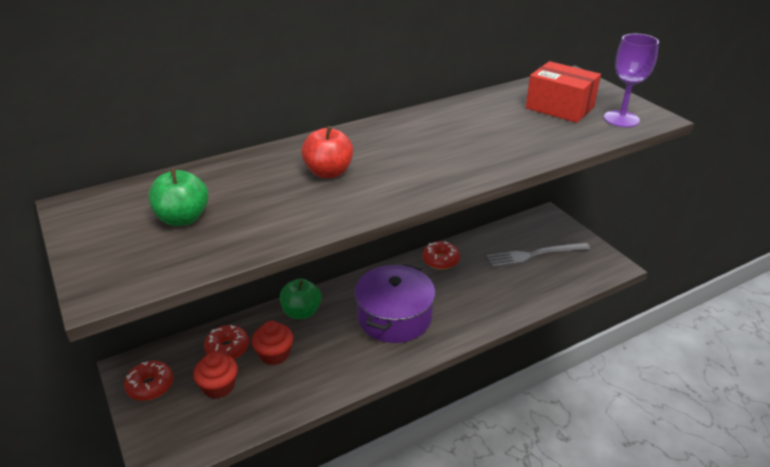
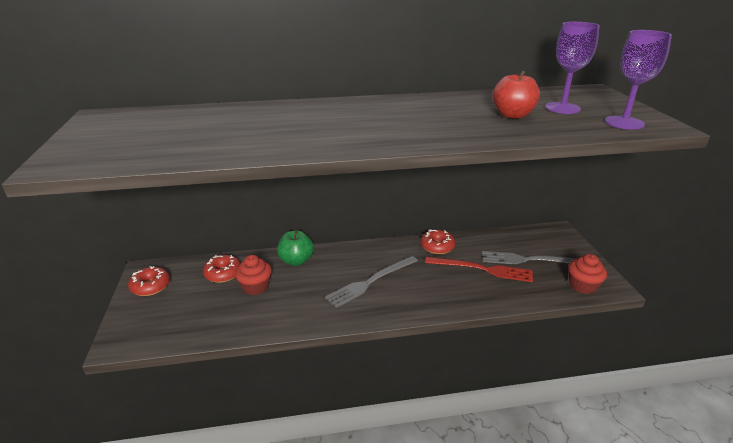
camera: 20 degrees right, 5 degrees down
(183, 218) = (163, 133): green apple -> none
(219, 386) = (198, 300): red cupcake -> red cupcake (582, 286)
(328, 172) = (306, 122): red apple -> red apple (512, 115)
(394, 317) = (371, 282): purple pot -> grey fork
(496, 275) = (482, 269): none -> red fork
(559, 108) = (562, 108): red box -> purple goblet

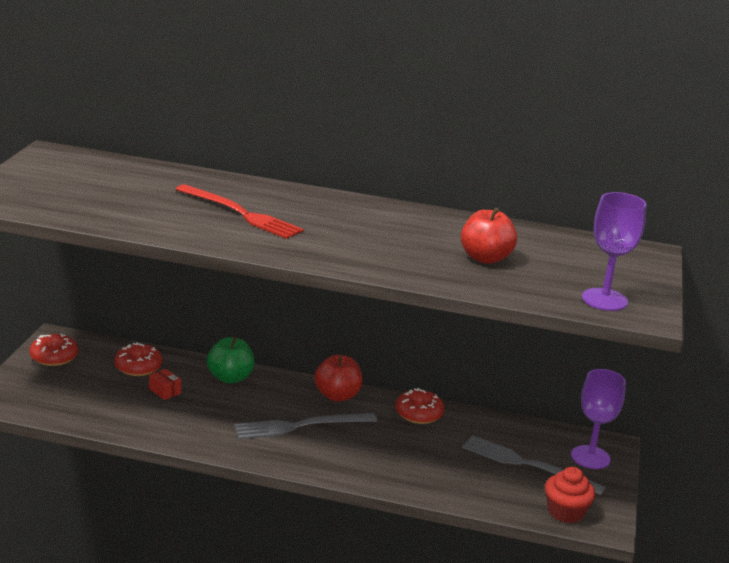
camera: 20 degrees right, 5 degrees down
(255, 287) = (165, 391): red cupcake -> red box
(377, 251) = (337, 396): none -> red apple
(482, 269) = (452, 455): red fork -> red fork (241, 213)
(562, 108) = (562, 264): purple goblet -> purple goblet (590, 457)

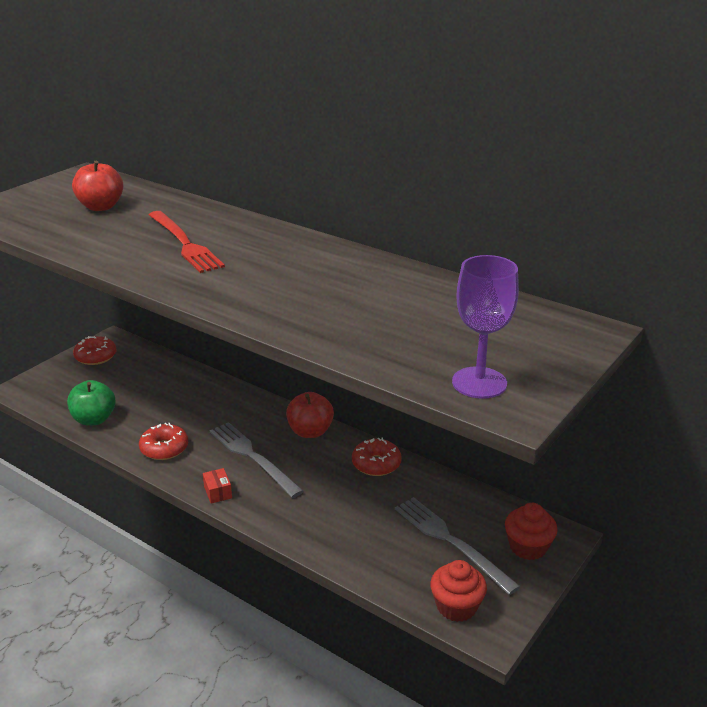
camera: 25 degrees right, 5 degrees up
(138, 367) = (156, 376): red donut -> red donut (164, 448)
(165, 391) = (160, 402): red box -> red box (218, 492)
(230, 378) = (226, 398): green apple -> green apple (94, 419)
(300, 426) = (252, 457): grey fork -> grey fork turned 45 degrees clockwise
(485, 258) = (386, 316): red apple -> red apple (101, 207)
(590, 457) = (528, 547): purple goblet -> red cupcake

